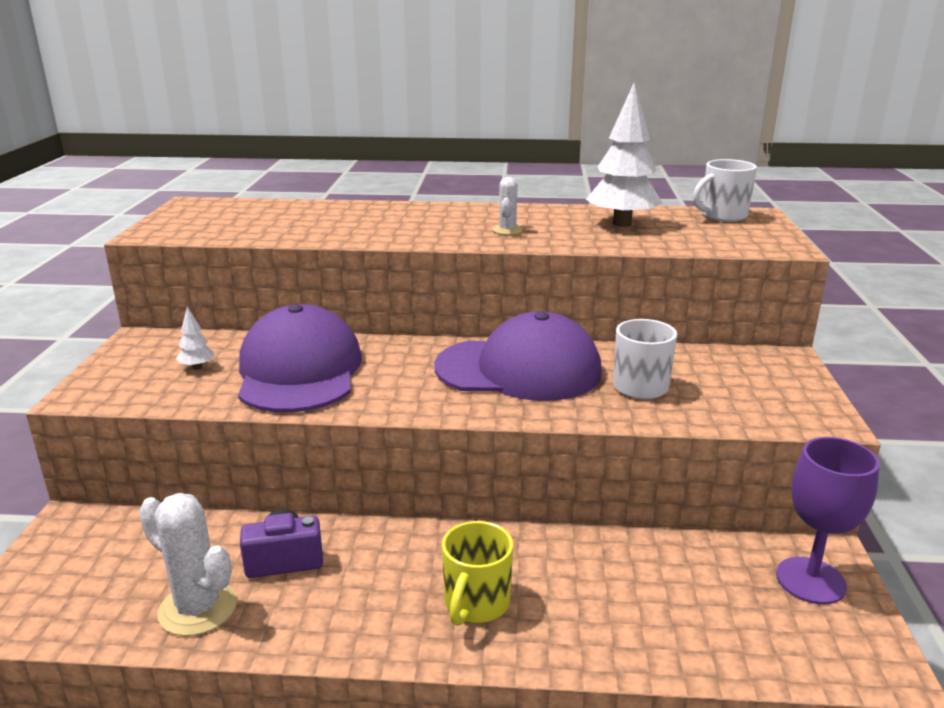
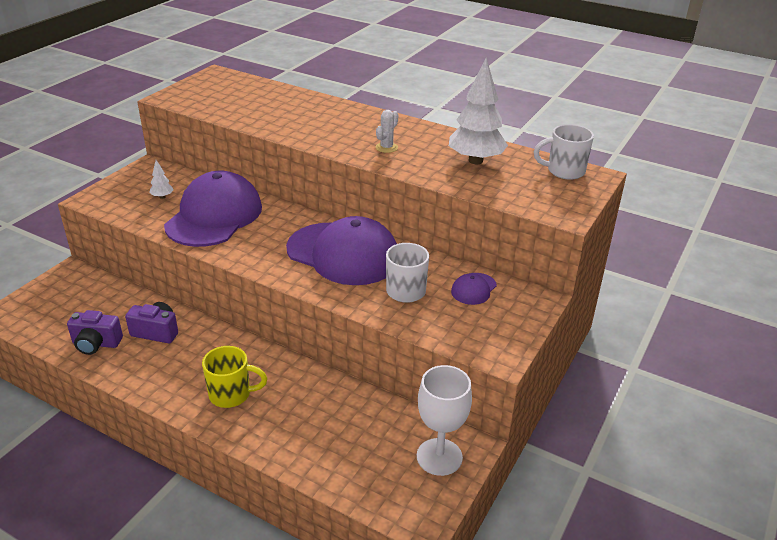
camera: 25 degrees right, 10 degrees up
(198, 608) = (96, 344): white cactus -> purple camera
(476, 604) = (231, 394): yellow mug -> yellow mug turned 135 degrees counterclockwise
(709, 365) = (473, 289): none -> purple cap
(810, 580) = (439, 457): purple goblet -> white goblet

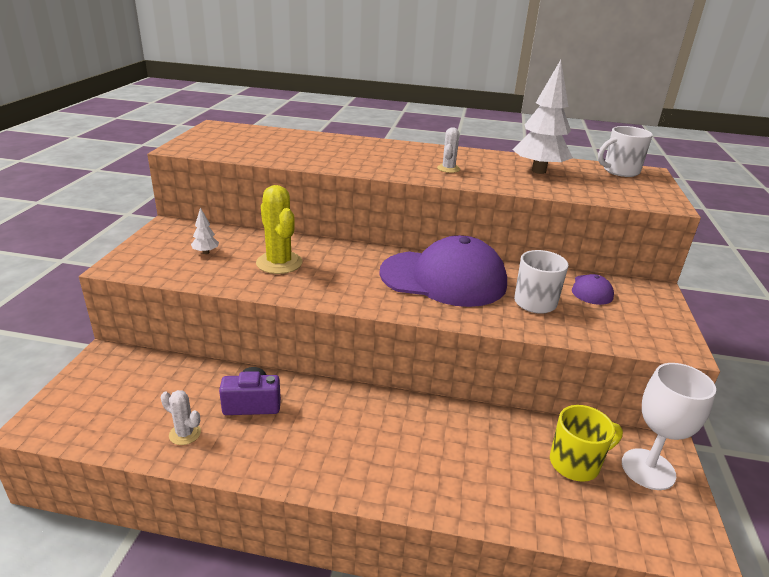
camera: 20 degrees left, 5 degrees down
(96, 344) = (185, 434): purple camera -> white cactus
(214, 216) = (279, 263): purple cap -> yellow cactus
(231, 394) = (387, 456): yellow mug -> yellow mug (576, 463)

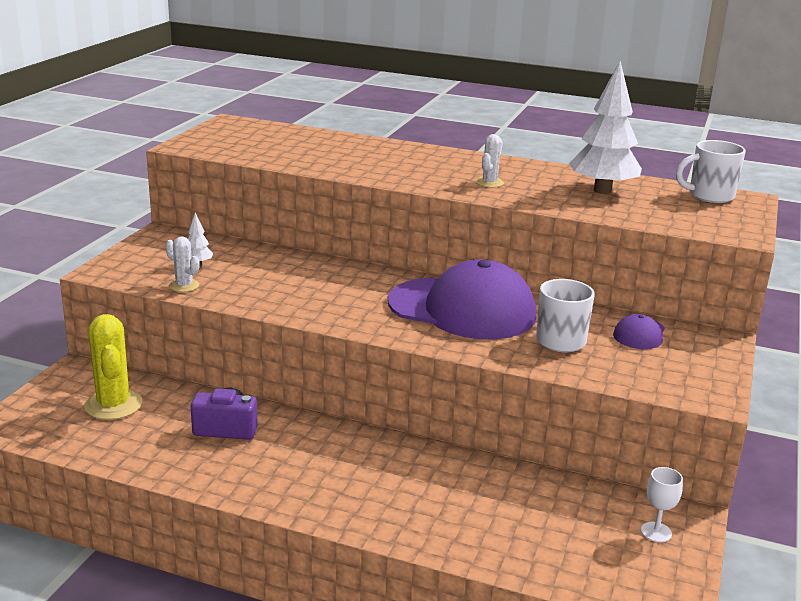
camera: 10 degrees right, 5 degrees down
(185, 434) = (150, 448): white cactus -> white cactus (184, 286)
(279, 263) = (277, 280): yellow cactus -> yellow cactus (113, 405)
(576, 463) = (572, 518): yellow mug -> none
(648, 469) = (656, 532): white goblet -> white goblet, size x0.51

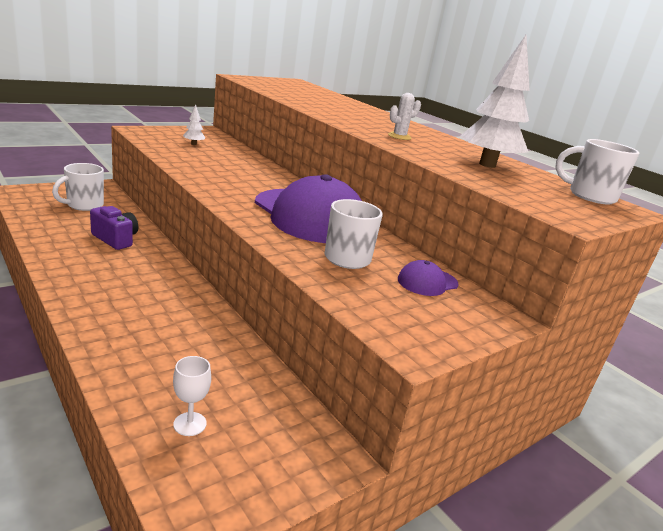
camera: 30 degrees right, 0 degrees up
(113, 405) = (84, 205): yellow cactus -> white mug
(184, 286) = (163, 147): white cactus -> none
(656, 532) = (286, 452): white goblet -> white goblet (190, 424)

